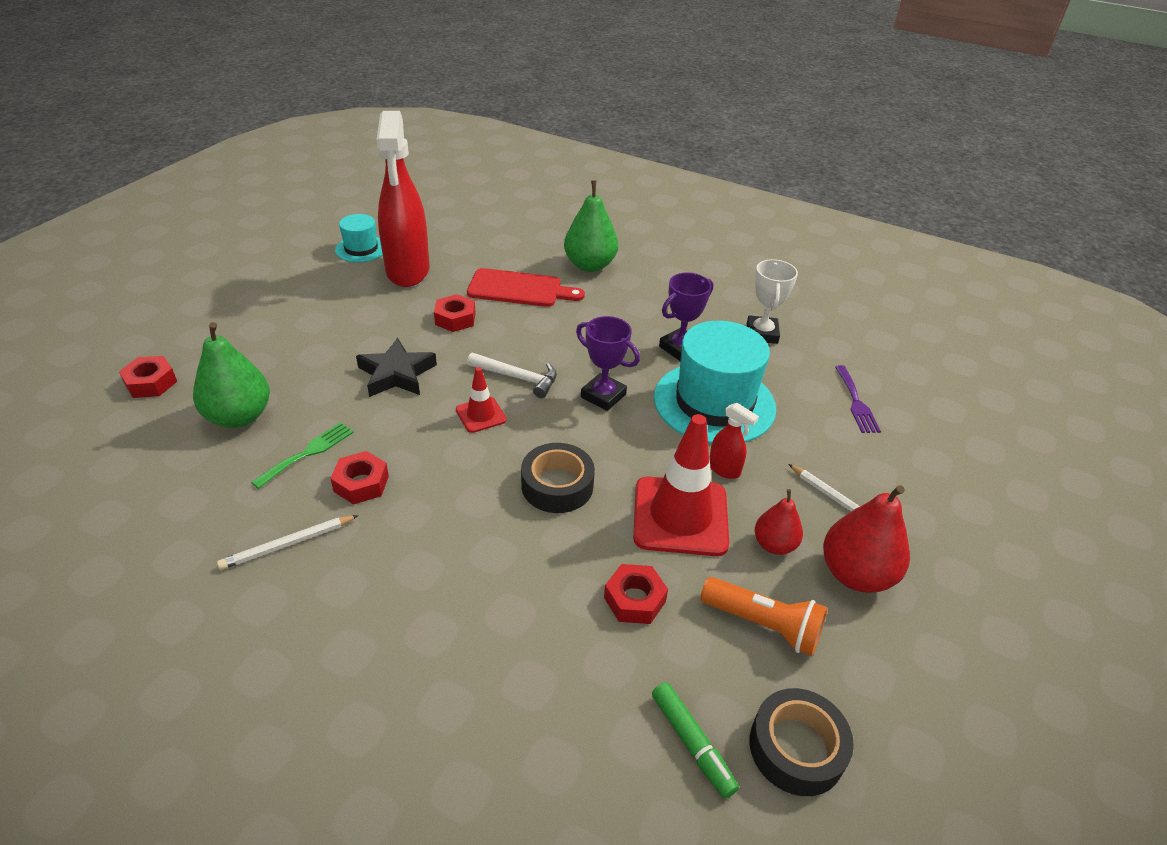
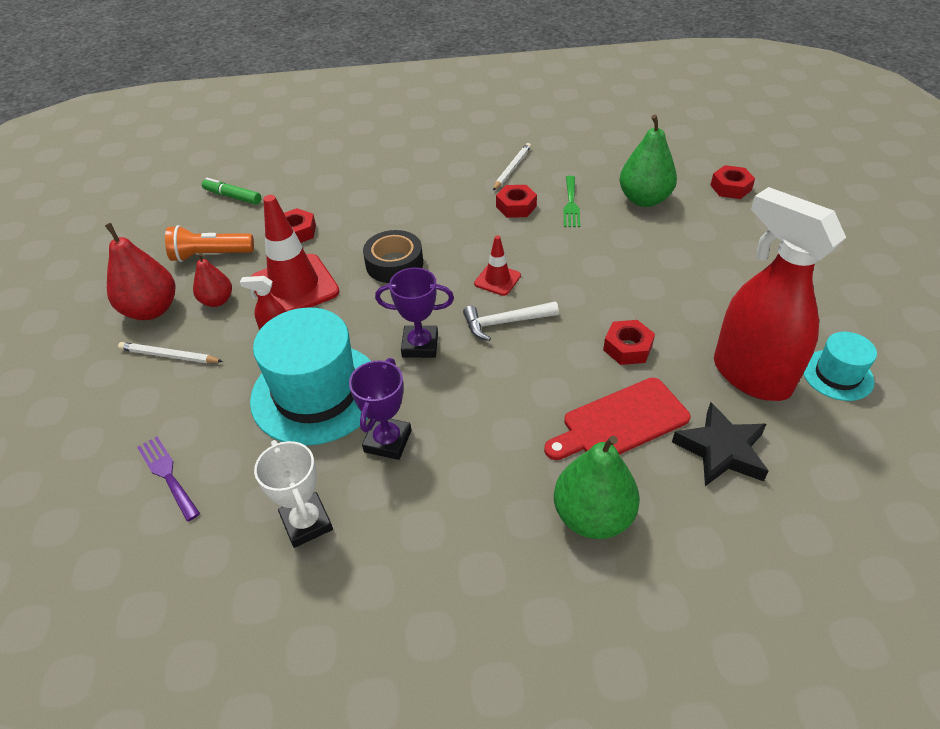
camera: 150 degrees right, 5 degrees up
(397, 374) = (597, 275): black star -> black star (721, 450)
(796, 748) = (177, 216): black tape -> none

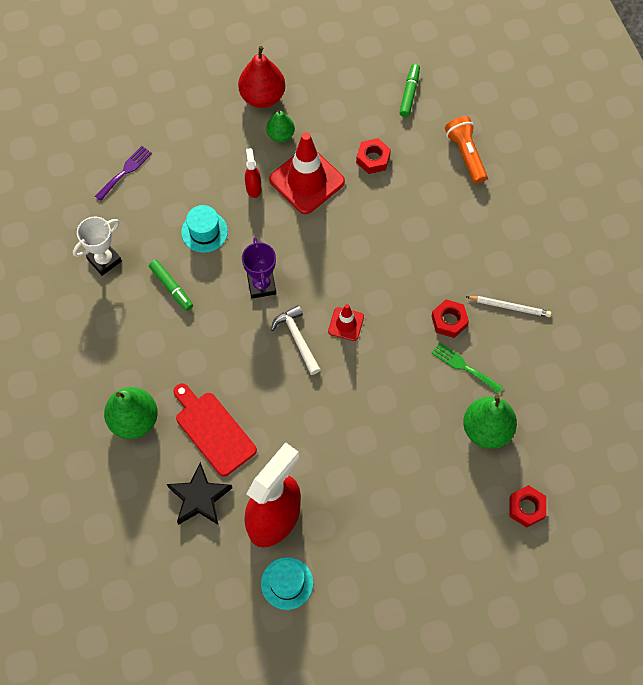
camera: 75 degrees right, 20 degrees up
(169, 356) = (221, 128): white pencil -> none
(210, 255) = (330, 109): orange flashlight -> orange flashlight (466, 154)
(217, 301) = (280, 135): red pear -> green pear
(316, 393) = (204, 232): turquoise hat -> turquoise hat, size x0.51
(388, 441) = (171, 287): purple trophy -> green marker
(394, 264) = (349, 243): black tape -> none
(571, 204) = (464, 366): green fork -> green fork turned 45 degrees clockwise
(627, 348) = (287, 429): red nut -> none

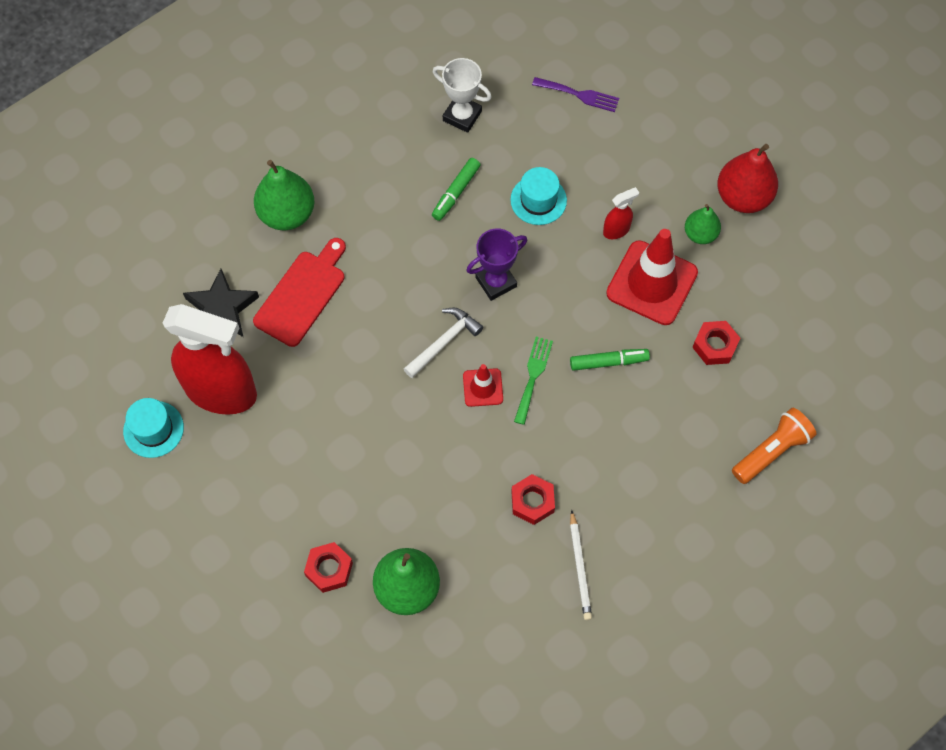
camera: 70 degrees right, 0 degrees up
(409, 93) = (828, 357): green marker -> green marker (608, 362)
(464, 366) = (479, 537): green fork -> green fork (533, 376)
(526, 508) = (324, 664): red nut -> red nut (329, 569)

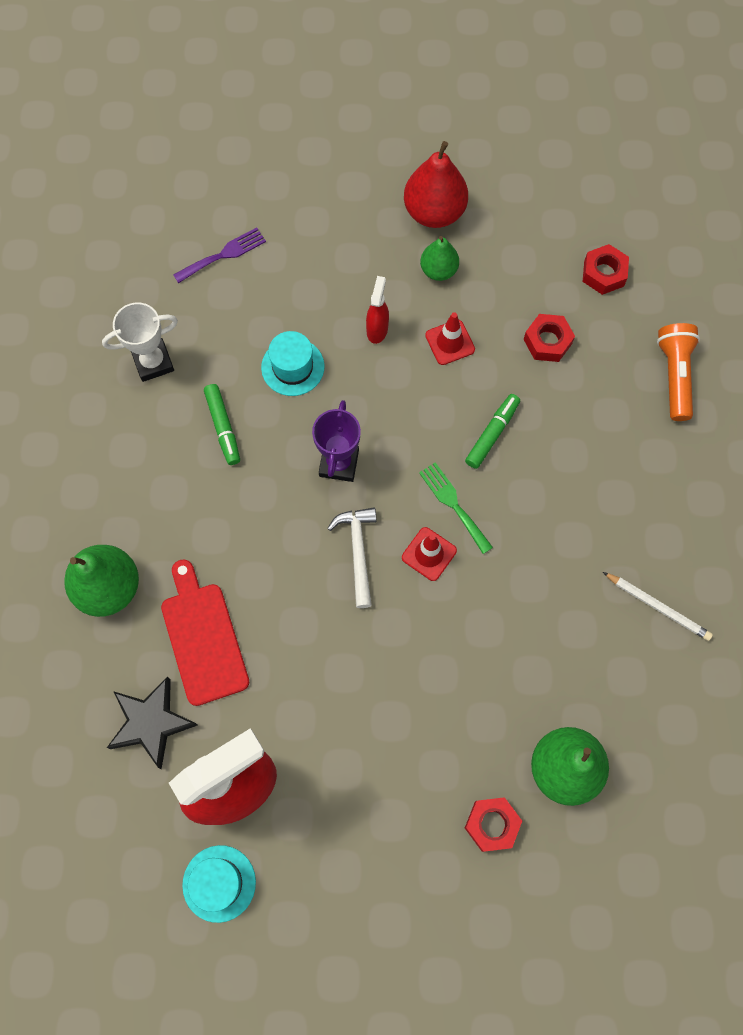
camera: 50 degrees left, 5 degrees up
(532, 502) = (568, 598): red nut -> red nut (603, 273)
(652, 283) = (450, 342): red traffic cone -> red traffic cone, size x0.50

